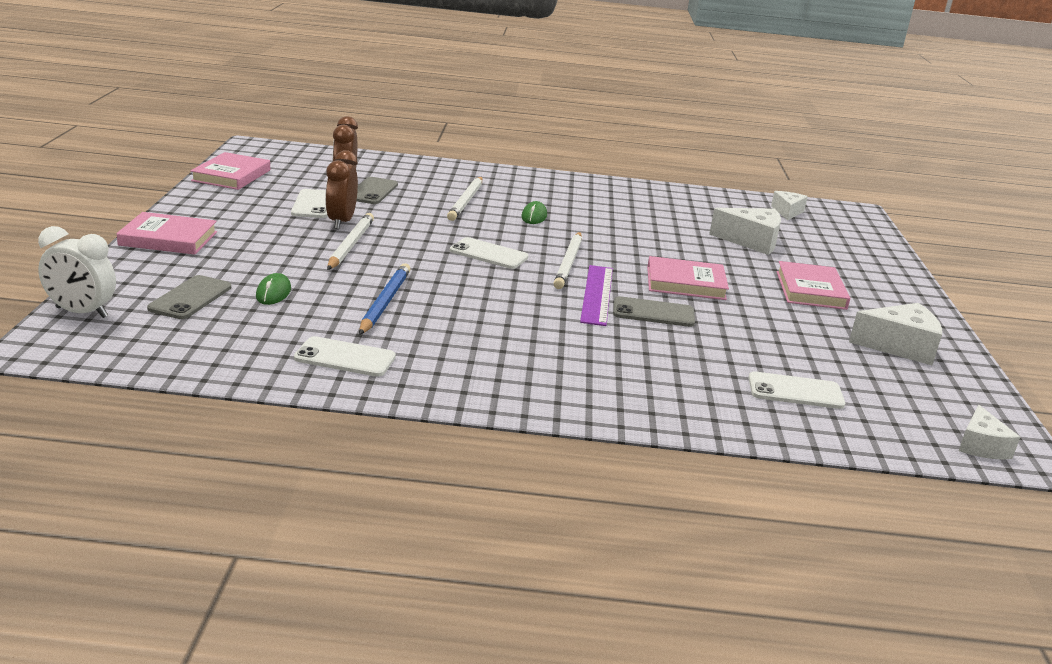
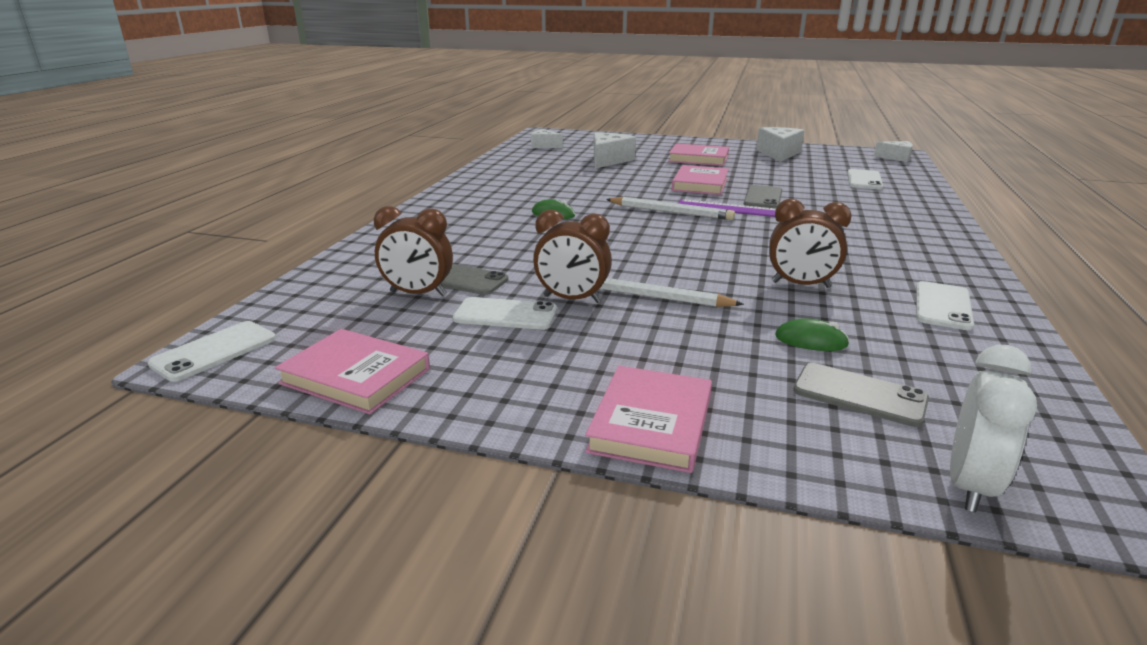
camera: 75 degrees left, 0 degrees up
(385, 302) = (801, 285): blue pencil -> brown clock
(466, 201) = (505, 237): white pencil -> none
(488, 254) = (657, 237): white phone -> white phone (214, 351)

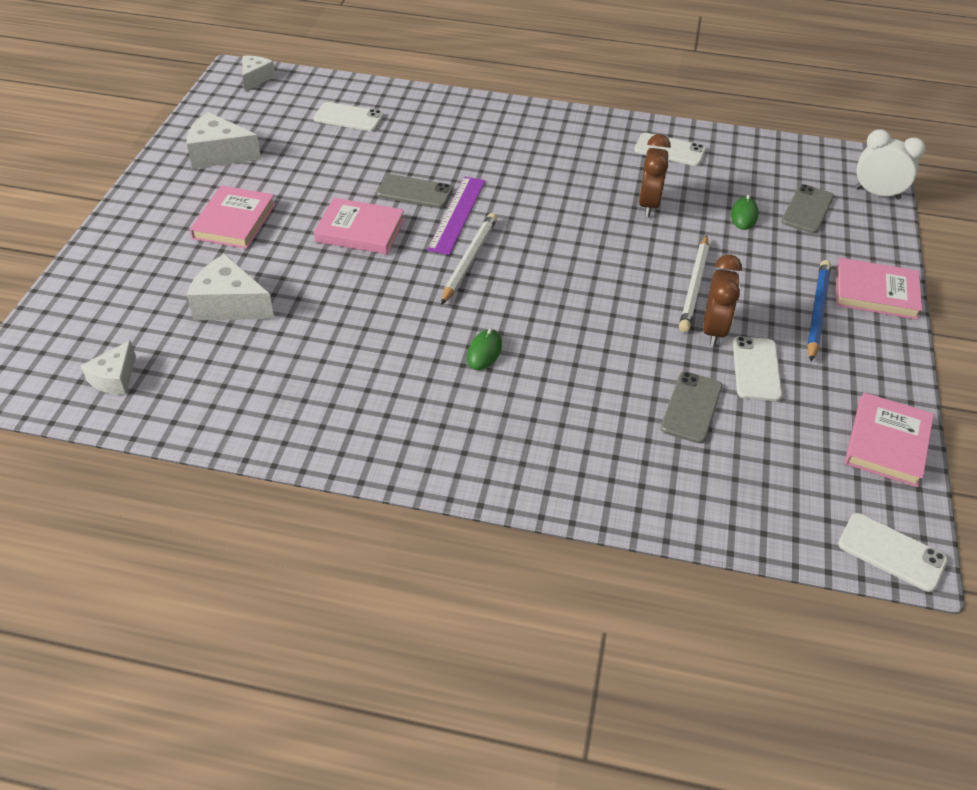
camera: 95 degrees left, 20 degrees up
(418, 293) = (733, 434): brown clock -> none
(604, 366) = (817, 311): none -> blue pencil

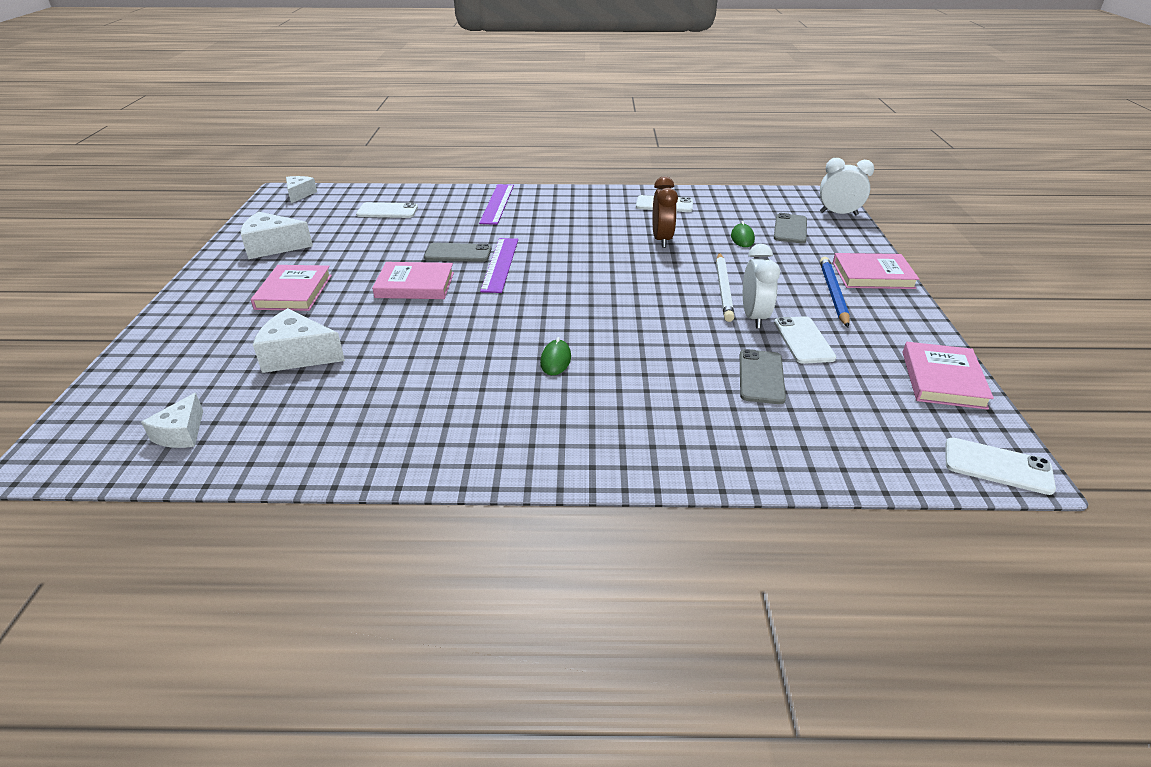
camera: 10 degrees left, 10 degrees down
(469, 260) = (521, 294): white pencil -> none
(475, 122) = (497, 204): none -> purple ruler
(713, 330) = (754, 317): brown clock -> white clock

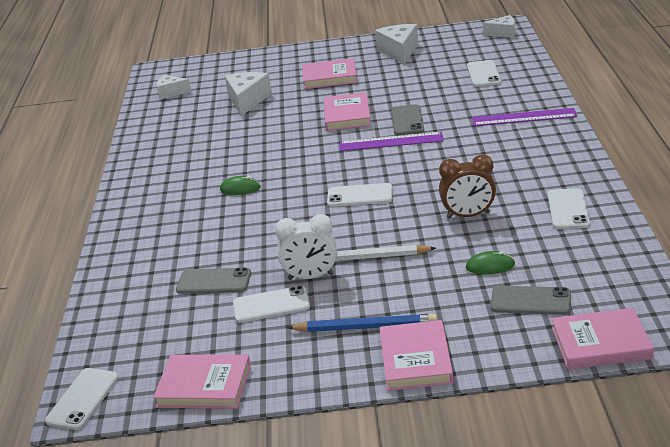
camera: 90 degrees right, 5 degrees down
(606, 286) = (360, 196): none -> white phone
(838, 213) = (601, 343): white clock -> pink book

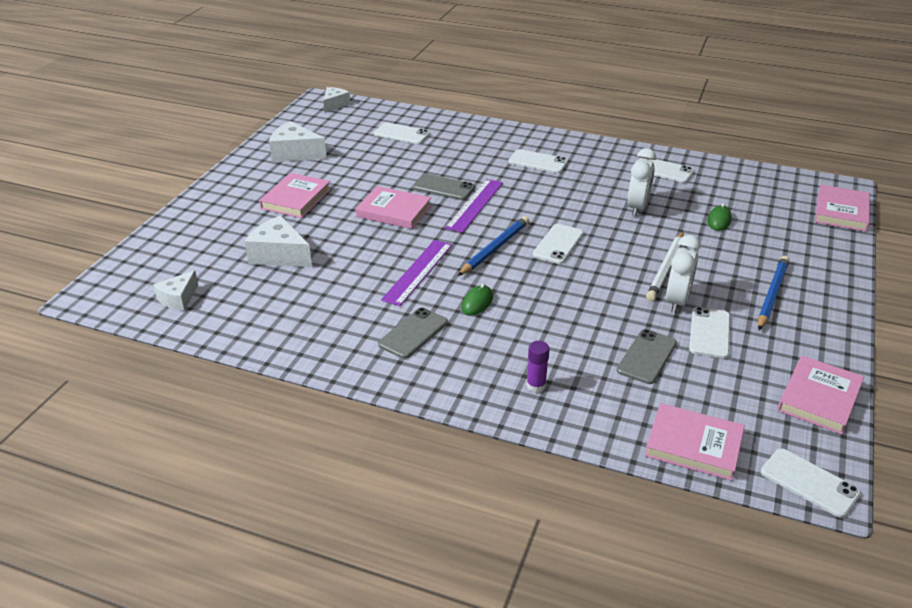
camera: 70 degrees left, 5 degrees up
(147, 243) = (536, 386): none -> purple glue stick
(327, 171) = (495, 248): none -> blue pencil
(416, 359) = (827, 284): pink book -> pink book (693, 445)
(468, 215) = (637, 207): brown clock -> white clock
(505, 144) = (538, 162): none -> white phone
(524, 117) = (503, 143): purple ruler -> purple ruler (418, 272)
(531, 301) = (776, 219): grey phone -> grey phone (413, 333)

